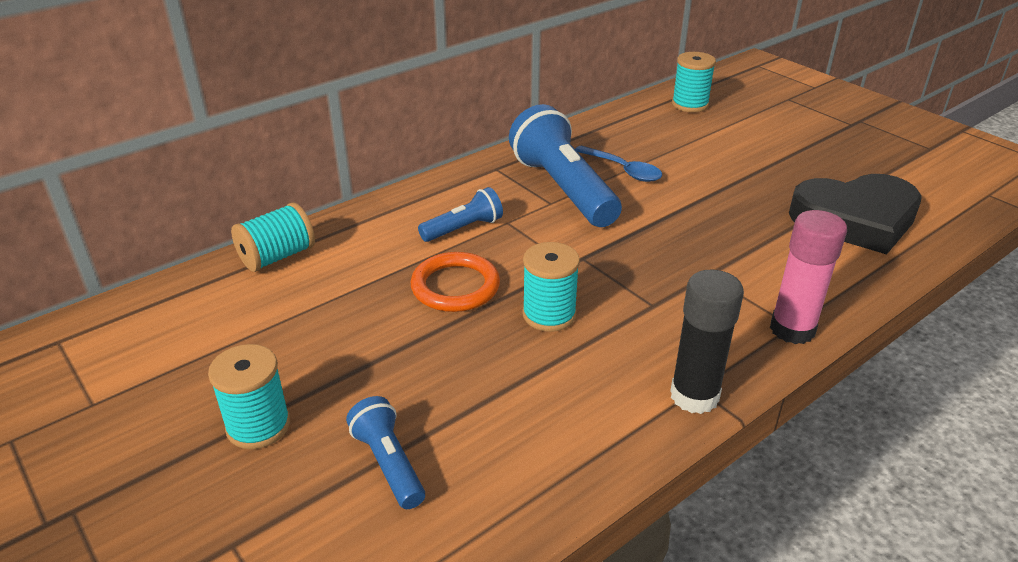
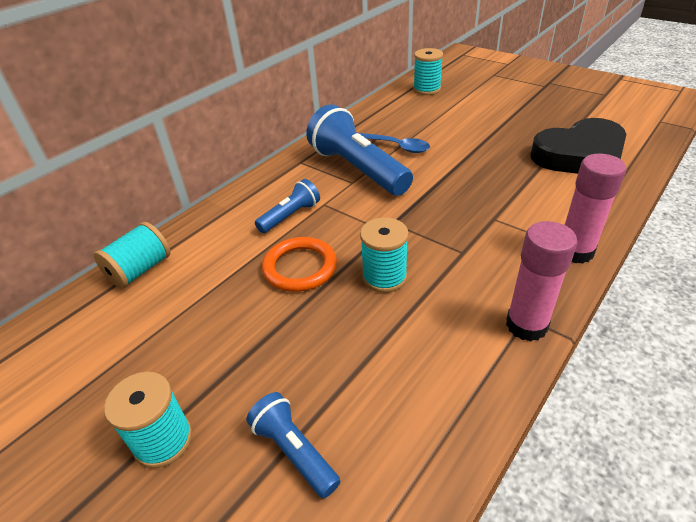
camera: 10 degrees left, 5 degrees up
(694, 396) = (526, 325): black glue stick -> pink glue stick

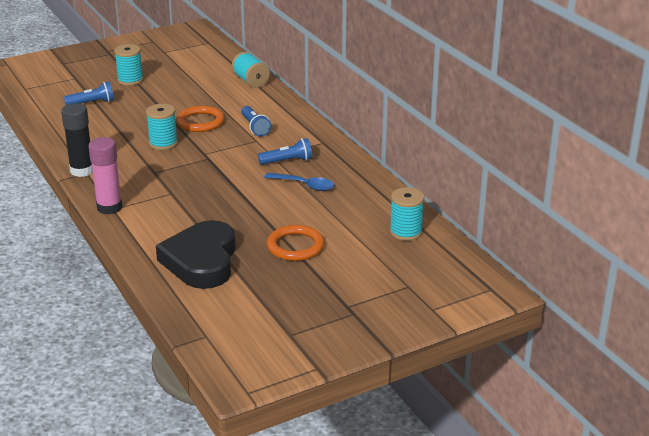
camera: 110 degrees right, 10 degrees down
(357, 169) = (287, 161): blue flashlight -> blue flashlight, size x0.51
(397, 146) = (304, 185): blue spoon -> blue spoon turned 120 degrees counterclockwise
(500, 122) = (295, 246): none -> orange ring
(526, 325) = (82, 171): pink glue stick -> black glue stick

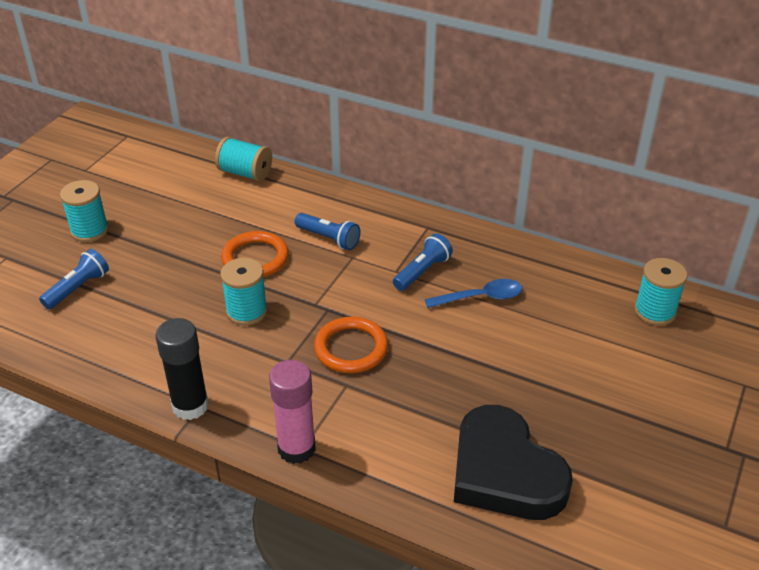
camera: 35 degrees left, 10 degrees up
(295, 246) = (576, 391): orange ring -> orange ring (351, 348)

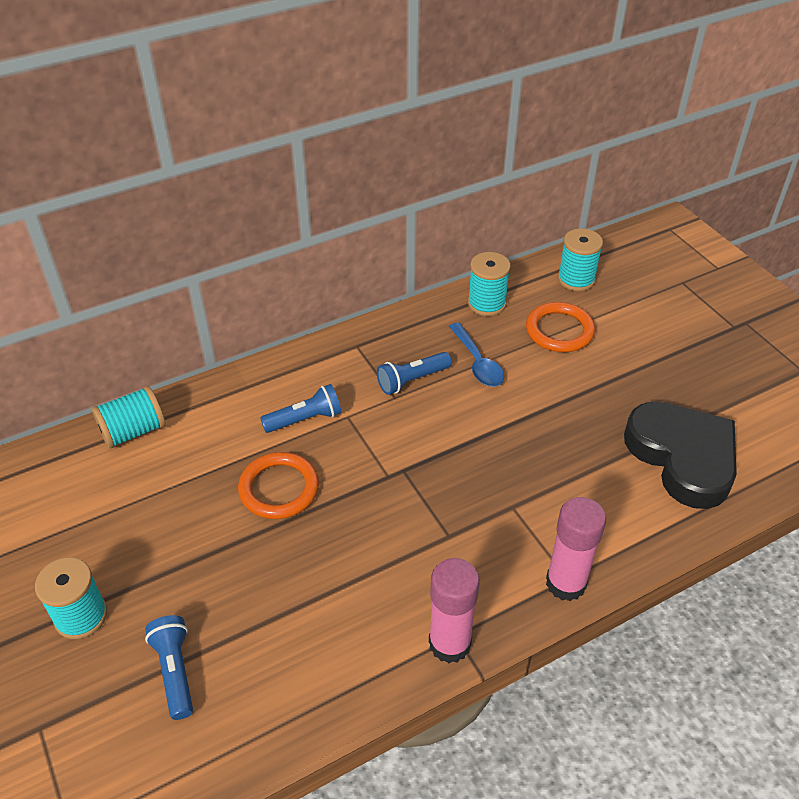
camera: 55 degrees left, 5 degrees up
(190, 406) = (449, 643): black glue stick -> pink glue stick
(247, 311) = (352, 533): turquoise spool -> turquoise spool (486, 303)
(351, 348) = (469, 480): orange ring -> orange ring (559, 331)
(422, 271) = (412, 380): blue flashlight -> blue flashlight turned 105 degrees counterclockwise
(480, 297) = (477, 363): blue spoon -> blue spoon turned 135 degrees clockwise
(504, 472) = (682, 457): black heart -> black heart turned 120 degrees counterclockwise

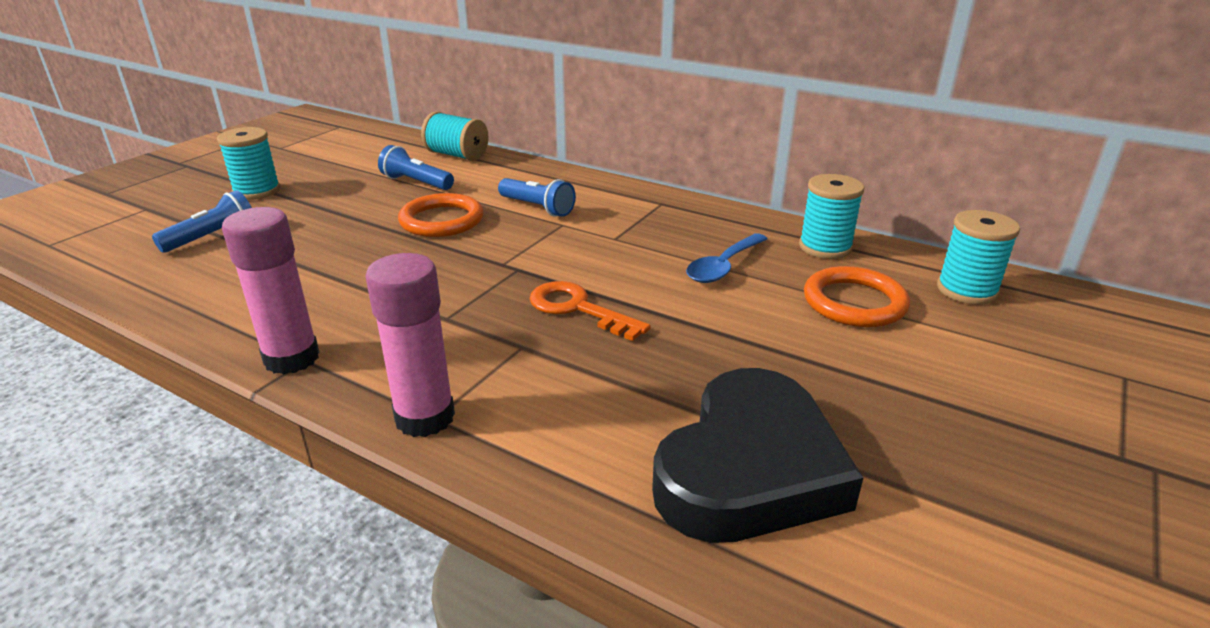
camera: 60 degrees right, 15 degrees down
(412, 380) = (649, 240): blue flashlight -> blue flashlight (416, 183)
(483, 459) = (577, 308): none -> orange key

